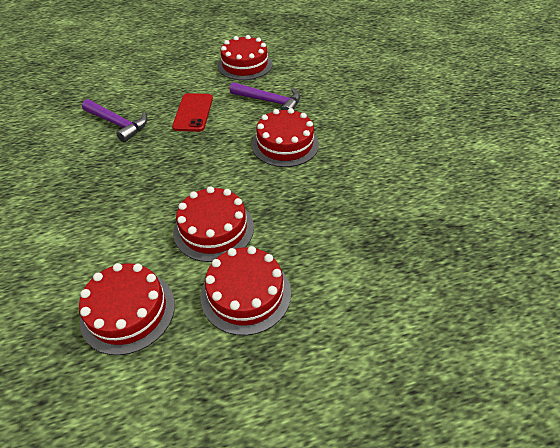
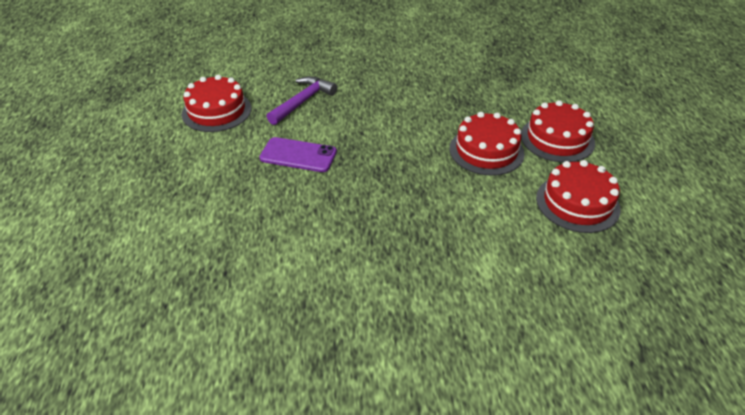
camera: 80 degrees left, 5 degrees down
(118, 124) = (294, 218): purple hammer -> none
(193, 112) = (298, 155): red phone -> purple phone
(285, 144) = (378, 100): red cake -> none

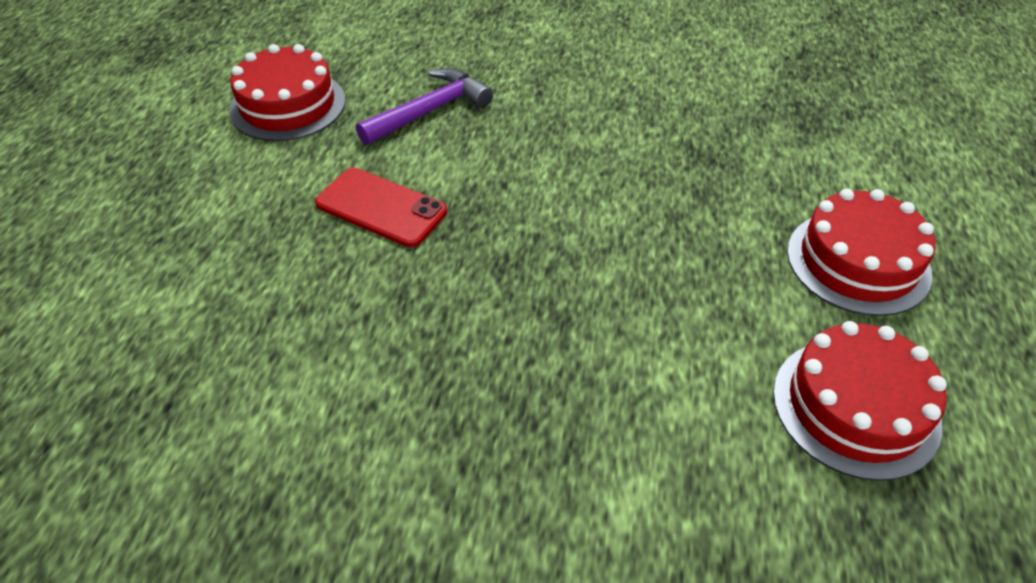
camera: 15 degrees right, 5 degrees up
(298, 155) = (381, 208): purple phone -> red phone
(486, 151) = (713, 261): red cake -> none

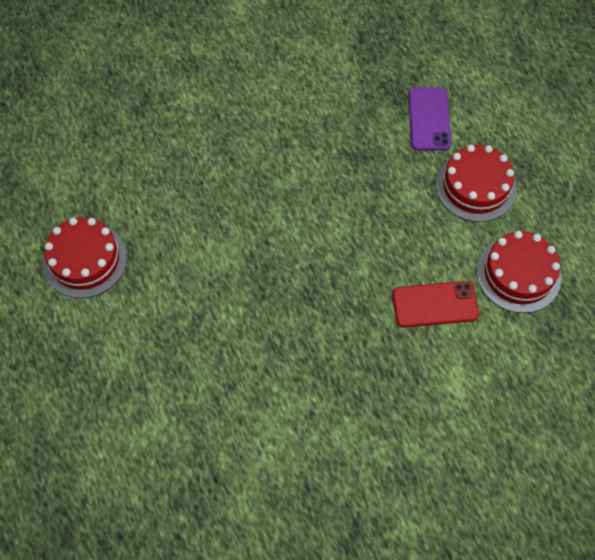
camera: 35 degrees left, 15 degrees up
(381, 208) = (213, 299): red phone -> red phone (435, 305)
(430, 111) = (178, 212): purple hammer -> none
(838, 160) = (429, 119): none -> purple phone

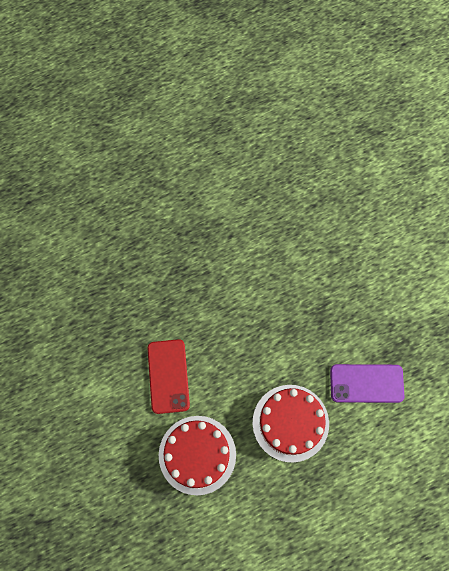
camera: 90 degrees right, 10 degrees up
(85, 260) = (213, 98): red cake -> none

